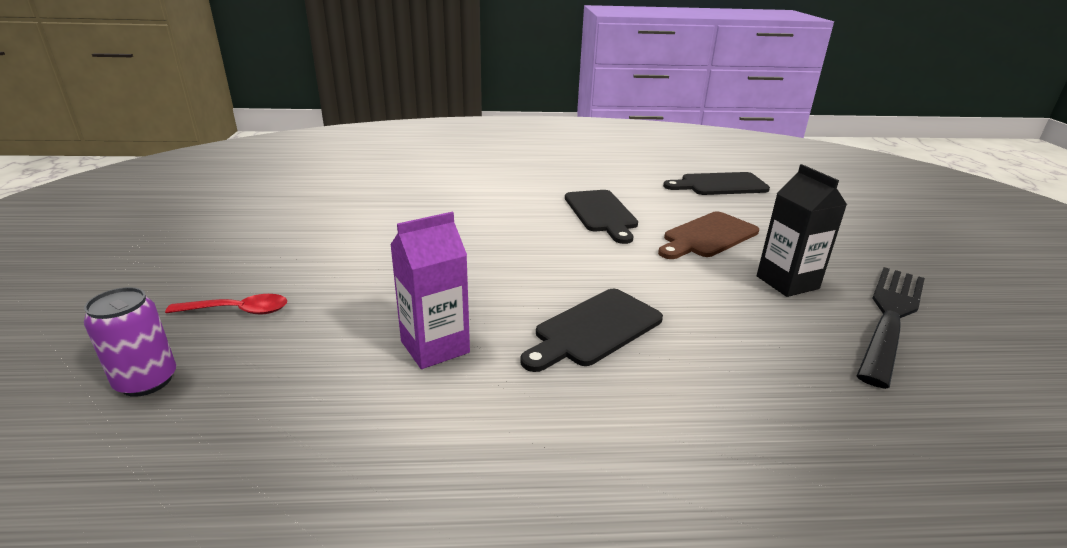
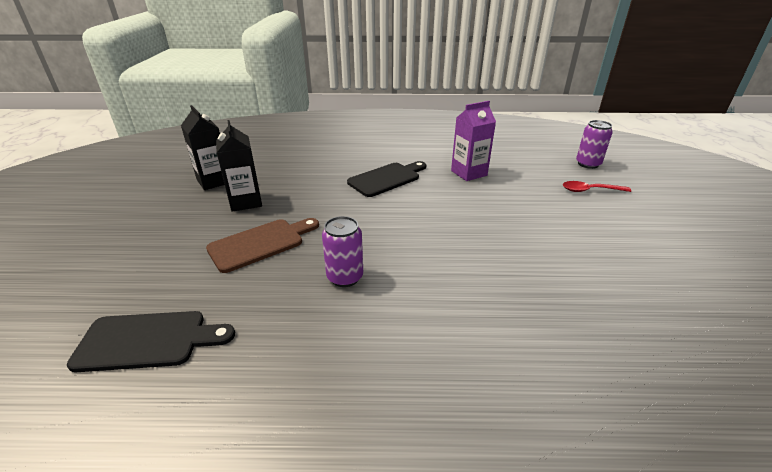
camera: 175 degrees left, 5 degrees up
(601, 213) = (345, 277): black cutting board -> purple can
(890, 317) = (214, 181): black fork -> black carton

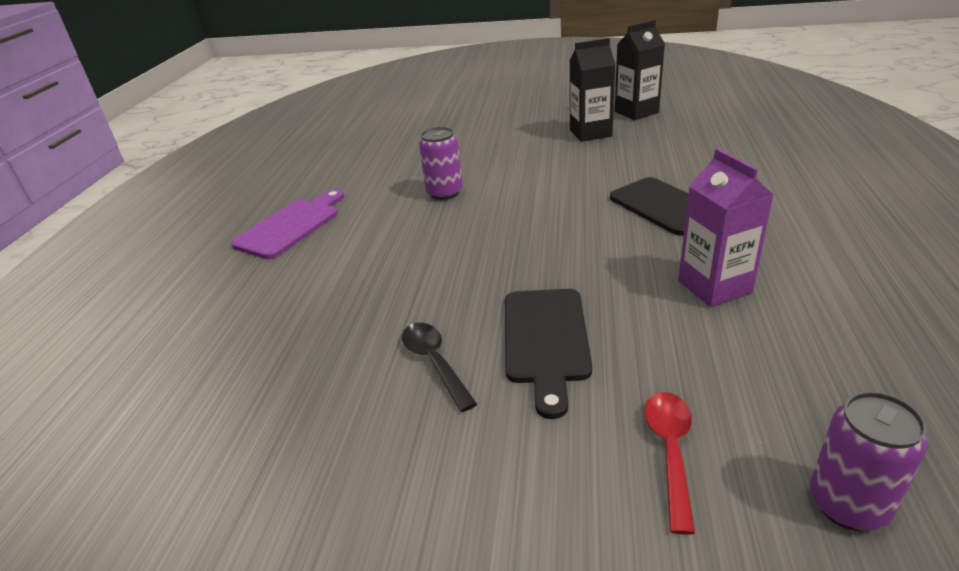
camera: 100 degrees right, 0 degrees up
(148, 340) = (400, 134): black cutting board -> black cutting board (546, 340)
(260, 243) = (509, 150): brown cutting board -> none
(413, 403) = (291, 226): none -> purple cutting board
(580, 257) = (434, 362): none -> black spoon

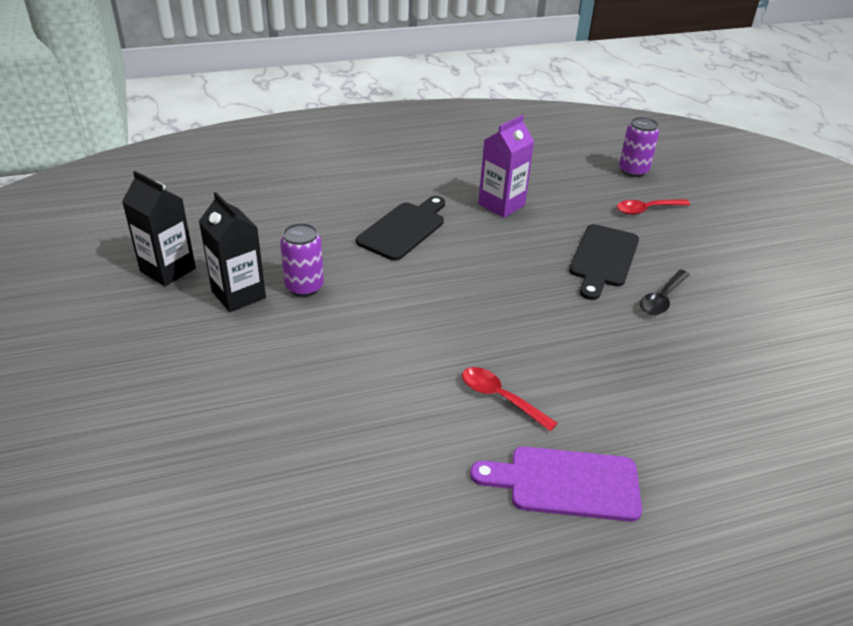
camera: 120 degrees left, 5 degrees up
(390, 217) = (500, 398): none -> red spoon
(444, 193) = (429, 372): purple can -> purple can (304, 287)
(546, 340) = (603, 259): black cutting board -> black cutting board turned 135 degrees clockwise

